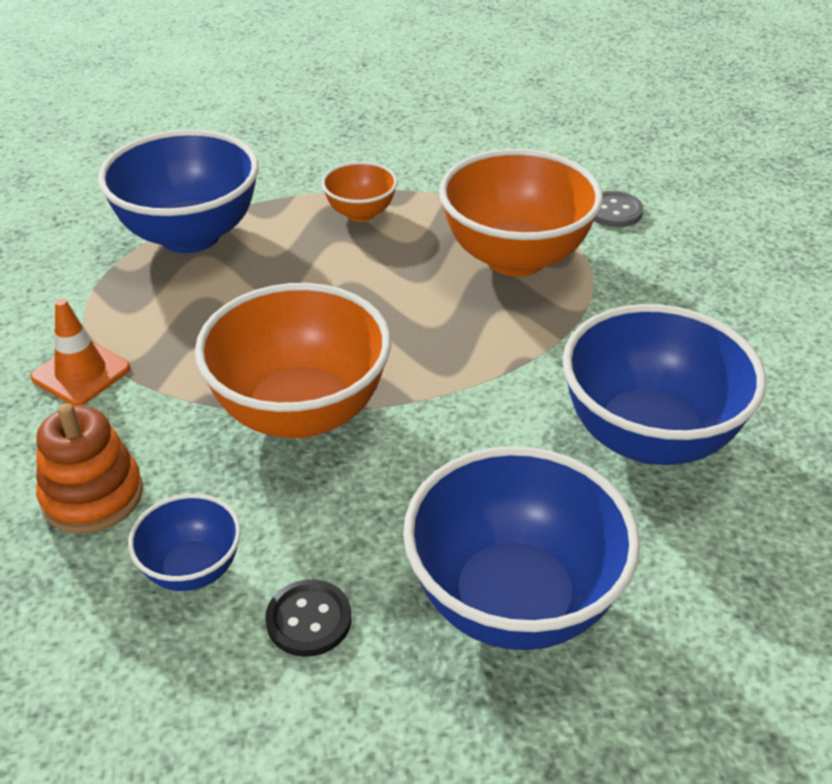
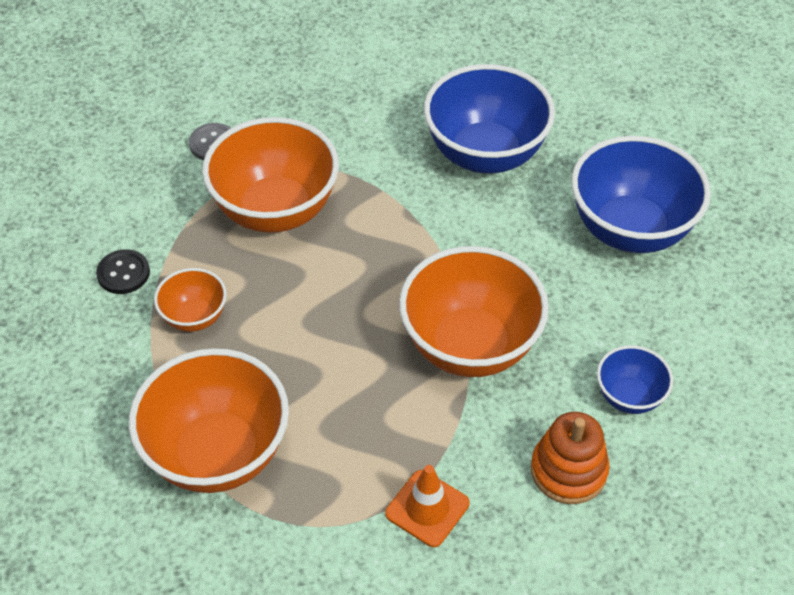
camera: 90 degrees left, 10 degrees up
(190, 235) = (218, 454): blue bowl -> orange bowl
(309, 620) = (659, 329): black button -> black button (123, 273)

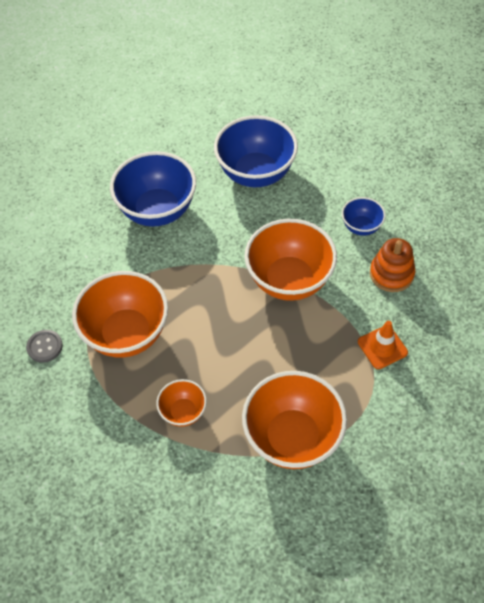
camera: 60 degrees left, 5 degrees up
(123, 273) = (121, 441): black button -> none

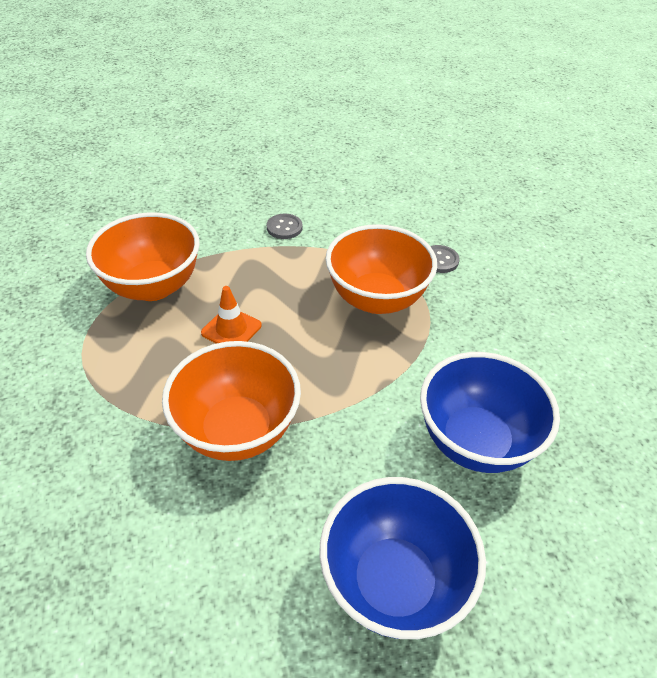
camera: 145 degrees right, 10 degrees down
(139, 456) = (284, 227): none -> grey button
(183, 412) = (270, 266): orange bowl -> none
(361, 227) = (168, 567): blue bowl -> none
(382, 347) = (81, 403): orange traffic cone -> orange traffic cone (231, 329)
(391, 274) = (94, 507): orange stacking toy -> none

